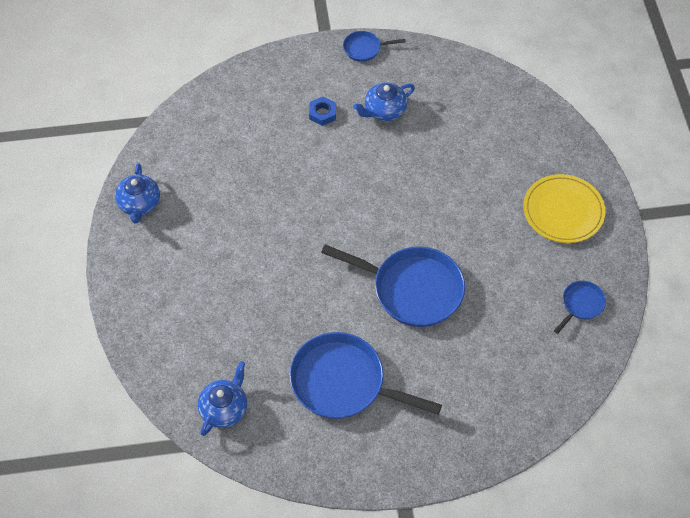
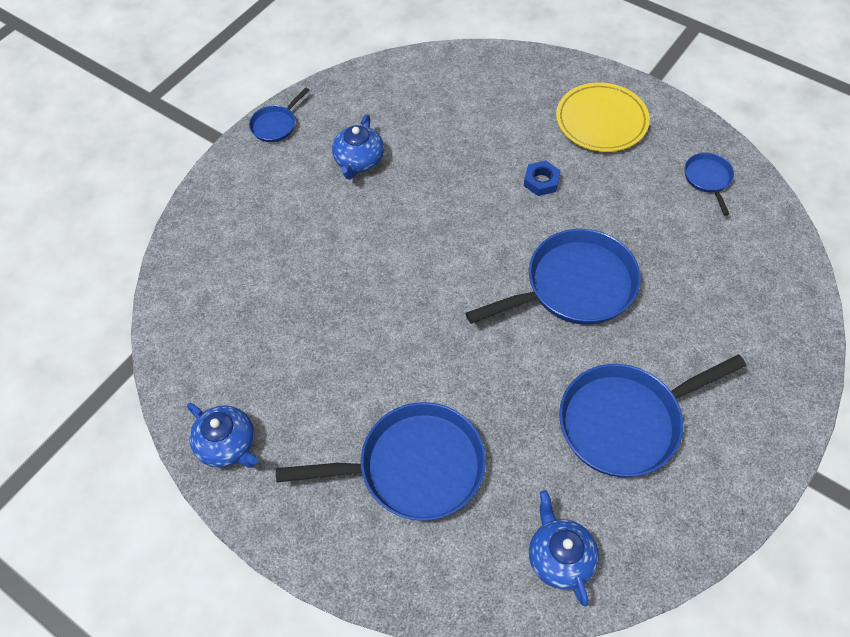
camera: 45 degrees left, 0 degrees up
(210, 298) = (413, 467): none -> blue pan
(322, 113) = (306, 208): blue nut -> blue nut (541, 181)

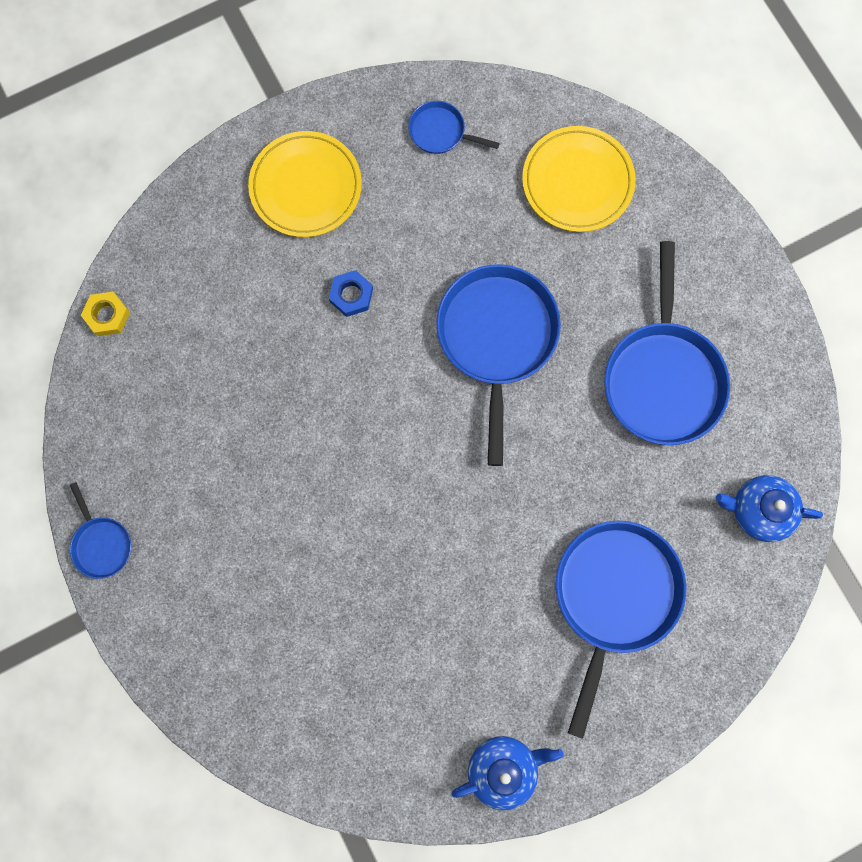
camera: 65 degrees left, 20 degrees up
(359, 161) = (213, 473): blue teapot -> none
(433, 61) = (107, 315): none -> yellow nut
(744, 284) = (577, 182): none -> yellow plate

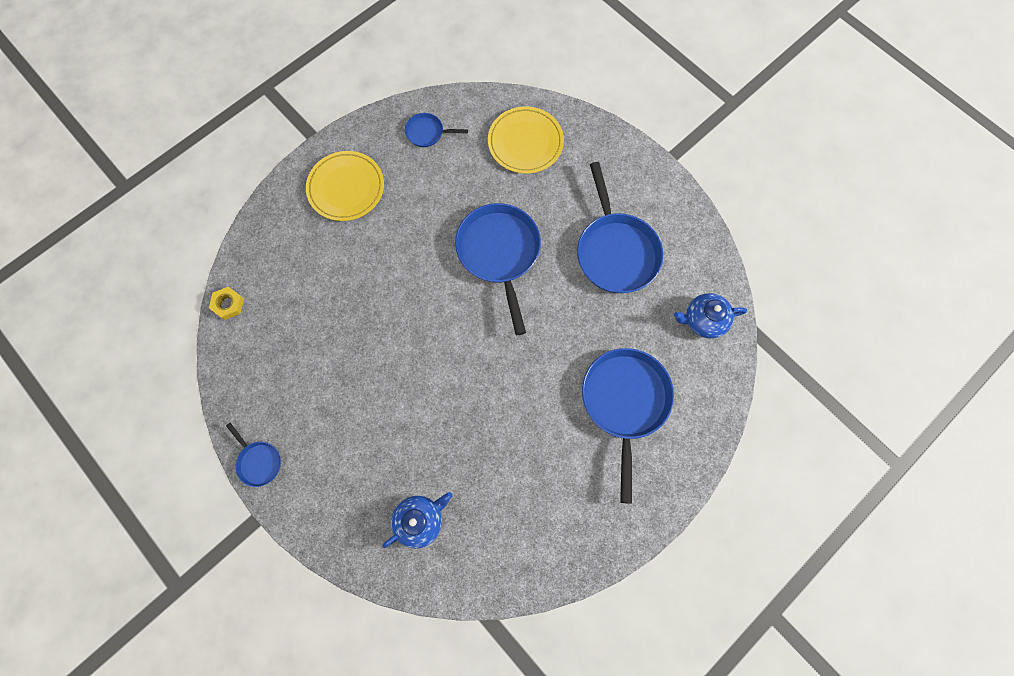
camera: 15 degrees left, 5 degrees down
(351, 295) = (394, 250): blue nut -> none
(503, 768) = (582, 541): blue teapot -> blue teapot (420, 520)

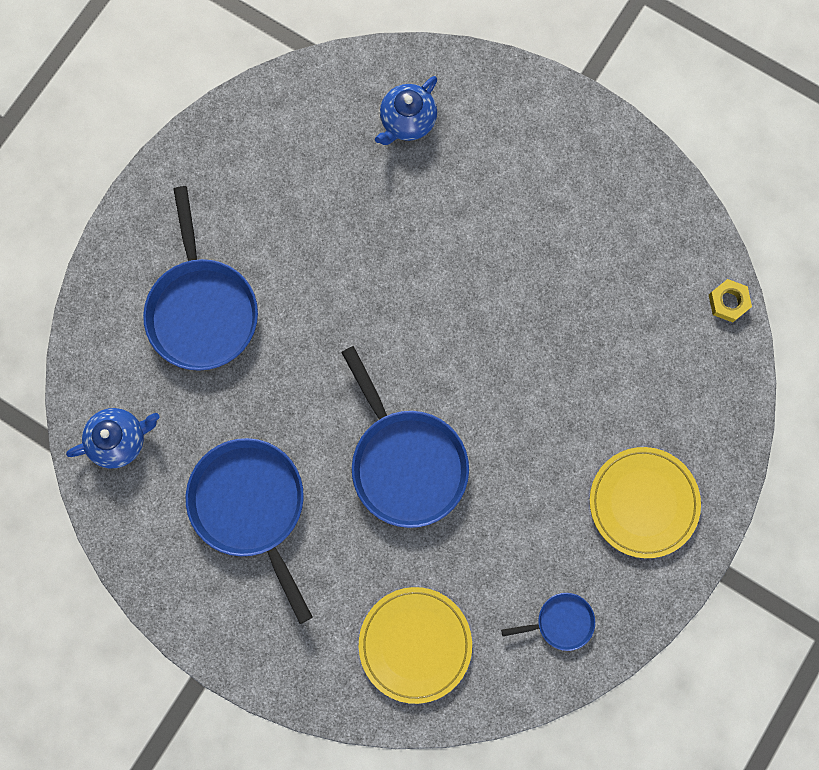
camera: 165 degrees right, 5 degrees up
(258, 461) = (610, 134): blue pan -> none

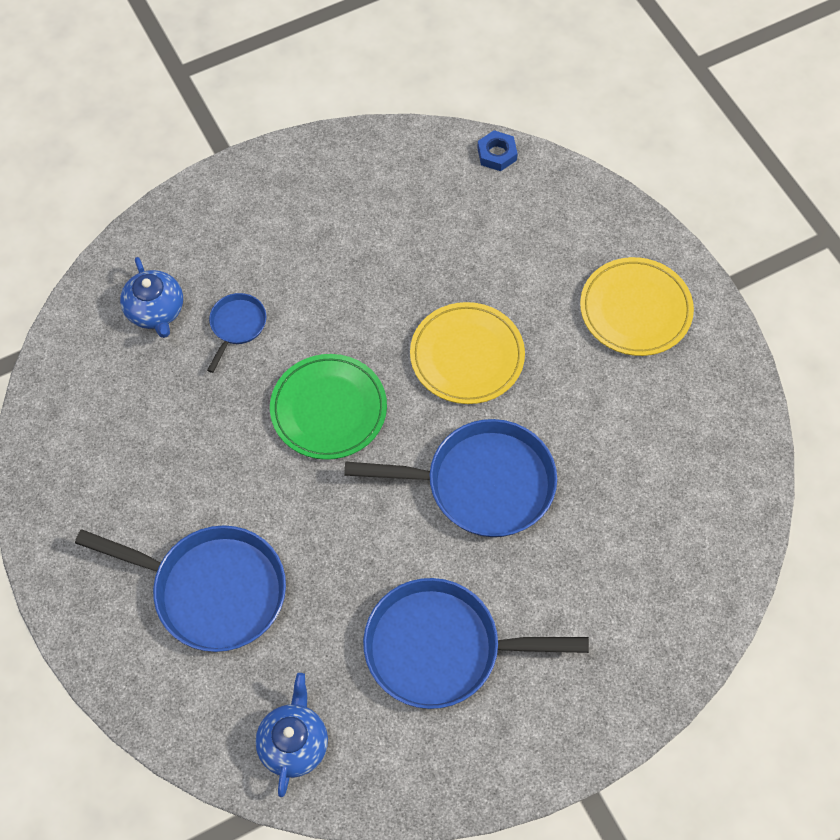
camera: 60 degrees left, 15 degrees down
(400, 305) = (328, 409): none -> green plate
(415, 644) = (661, 567): yellow plate -> yellow plate (467, 356)
(560, 622) = (707, 432): blue pan -> blue pan (236, 326)
(728, 302) = (497, 154): yellow nut -> blue nut

